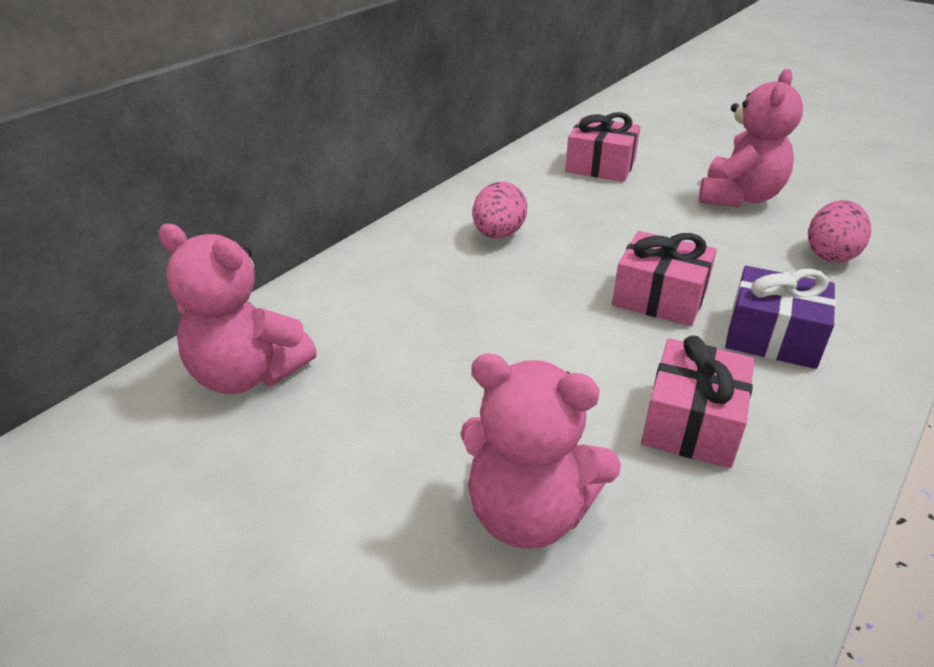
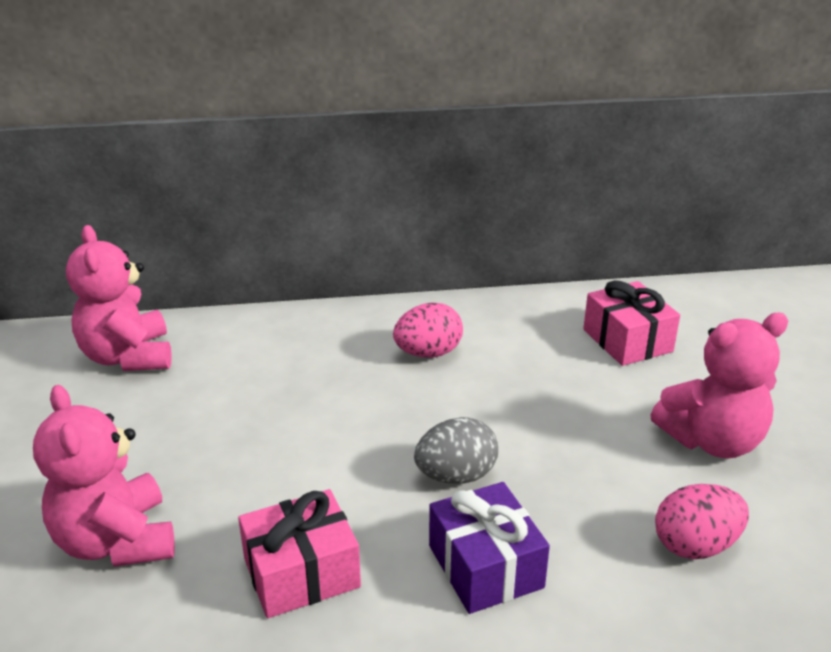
camera: 45 degrees right, 5 degrees down
(659, 297) = (456, 476): pink gift -> grey egg

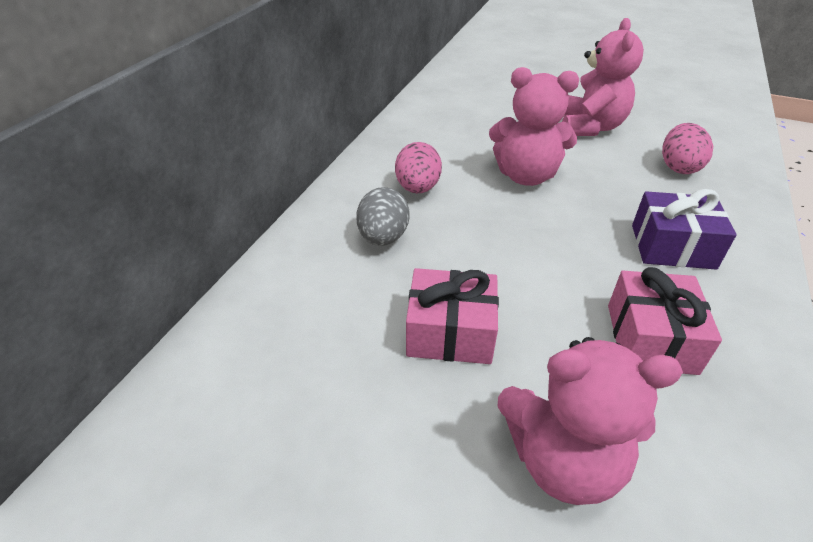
camera: 60 degrees left, 10 degrees up
(128, 357) = (247, 372): pink teddy bear -> pink teddy bear (526, 176)
(456, 476) = (573, 226): grey egg -> grey egg (383, 238)
(627, 340) = (473, 114): pink gift -> pink gift (450, 332)

